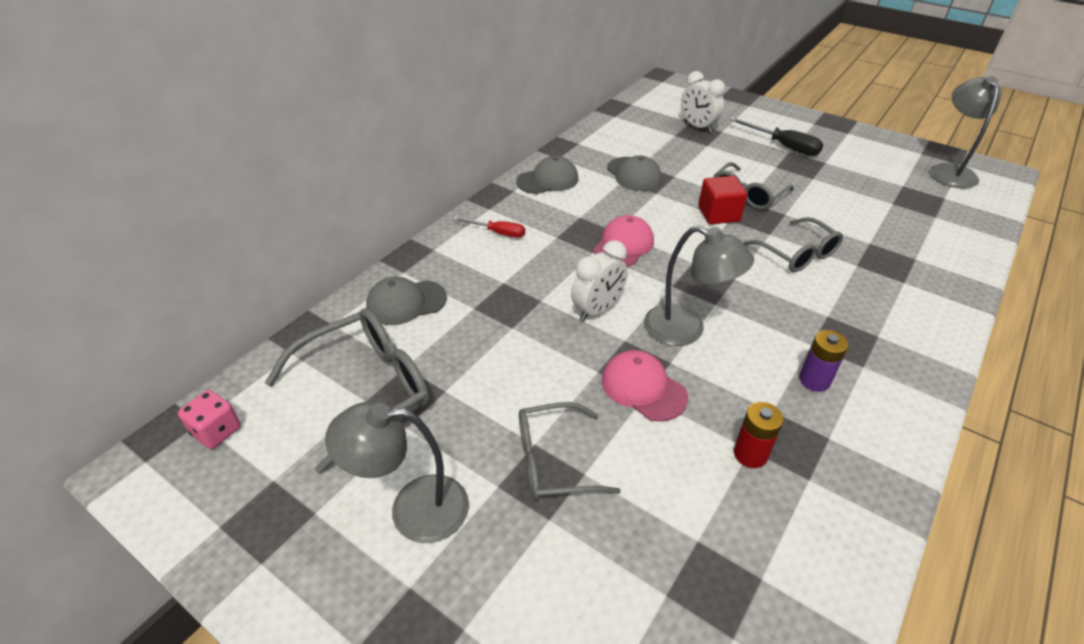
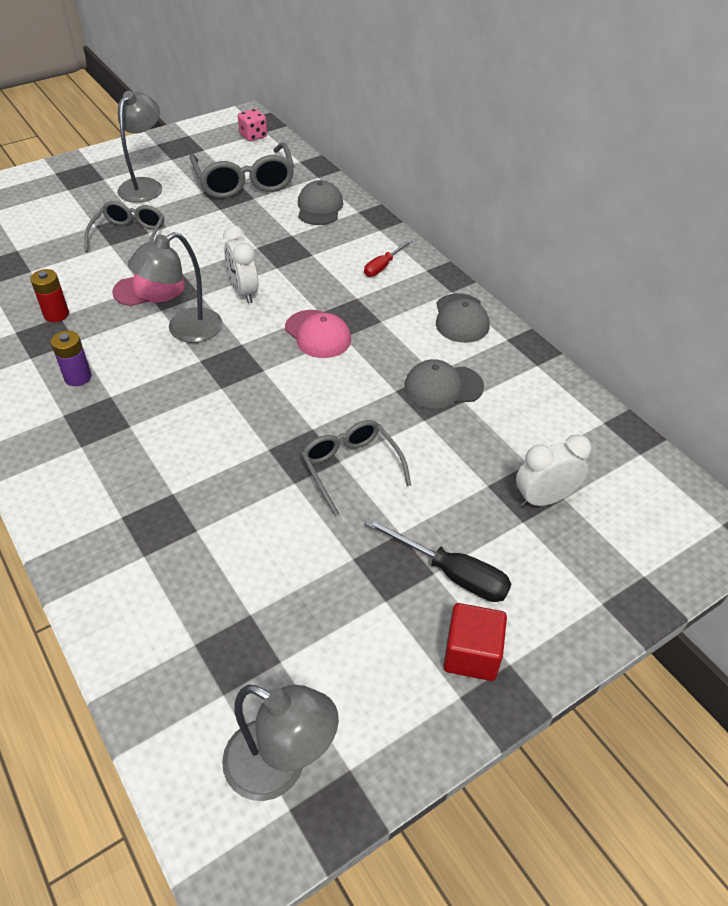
camera: 110 degrees right, 5 degrees up
(718, 214) = (327, 423): red cube -> red cube (471, 654)
(783, 146) = (451, 573): black screwdriver -> black screwdriver turned 120 degrees counterclockwise
(797, 254) = (222, 453): grey glasses -> none

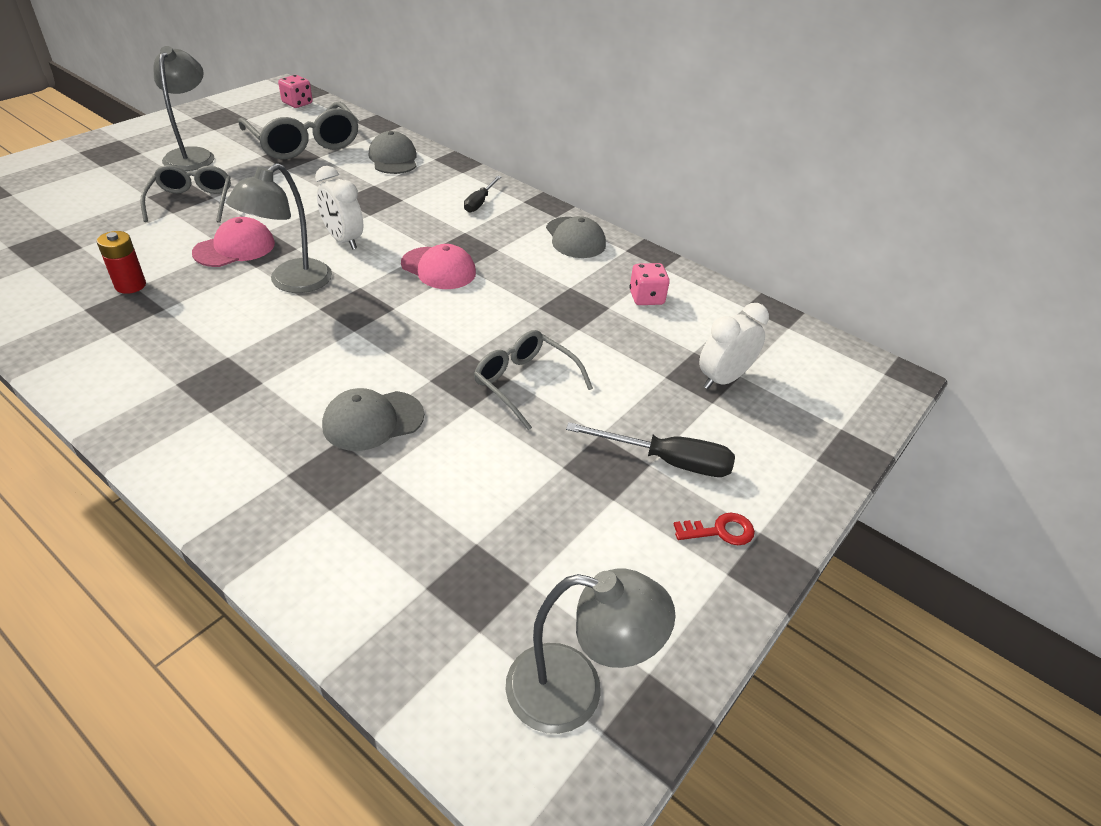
camera: 20 degrees left, 5 degrees down
(78, 377) = (180, 343): purple battery -> none
(383, 266) = (480, 202): red screwdriver -> black screwdriver
(443, 387) = (584, 298): grey cap -> grey cap (373, 420)
(471, 654) = (720, 531): red cube -> red key
(505, 396) = (646, 298): none -> pink dice

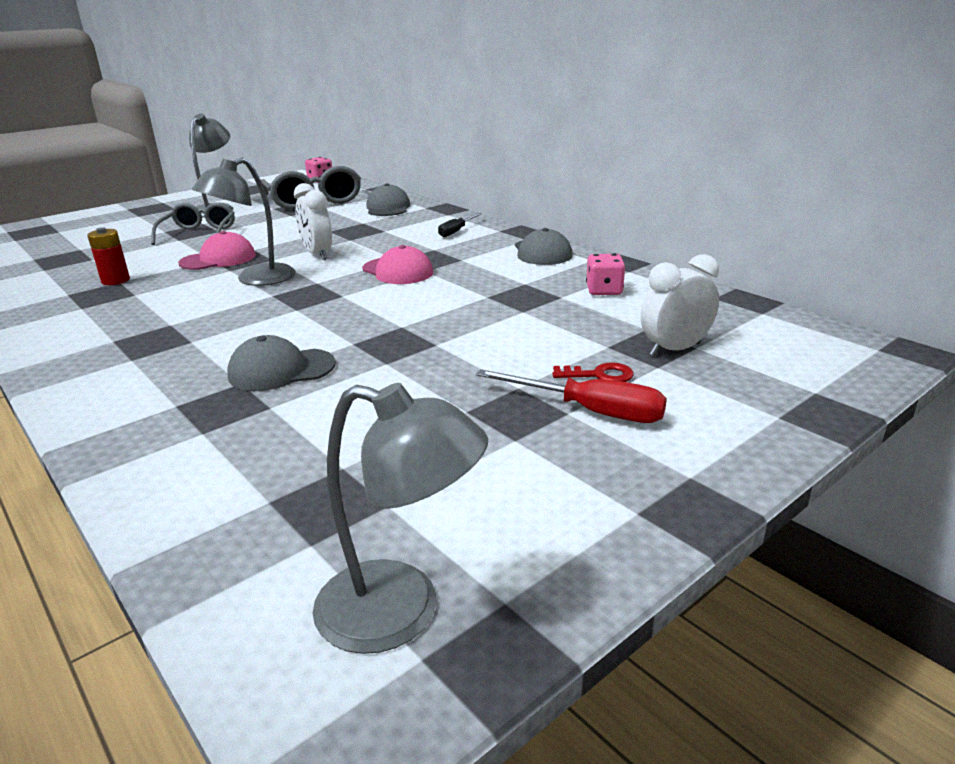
camera: 15 degrees right, 15 degrees down
(524, 383) = (450, 347): grey glasses -> none
(667, 461) = (589, 411): black screwdriver -> red screwdriver
(720, 531) = (638, 473): red key -> red key (599, 375)

